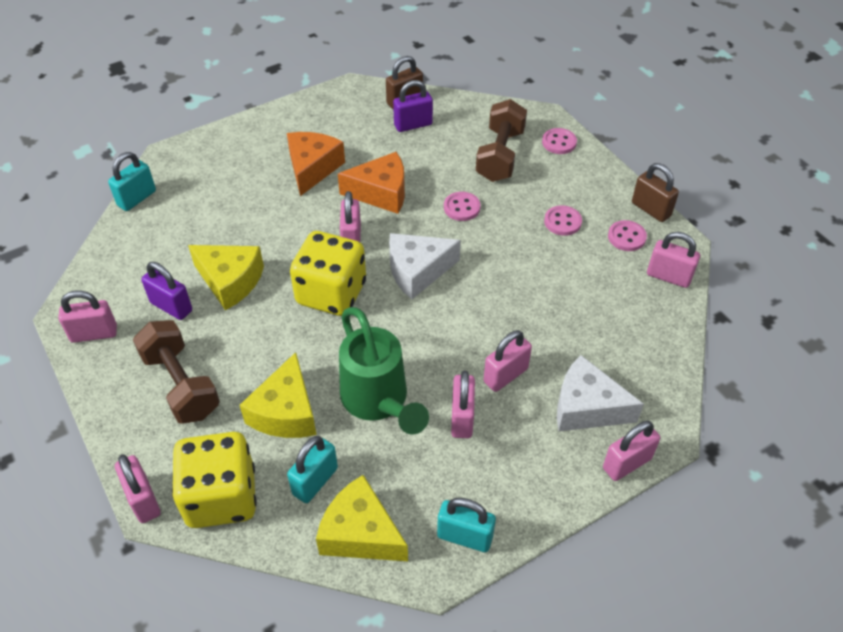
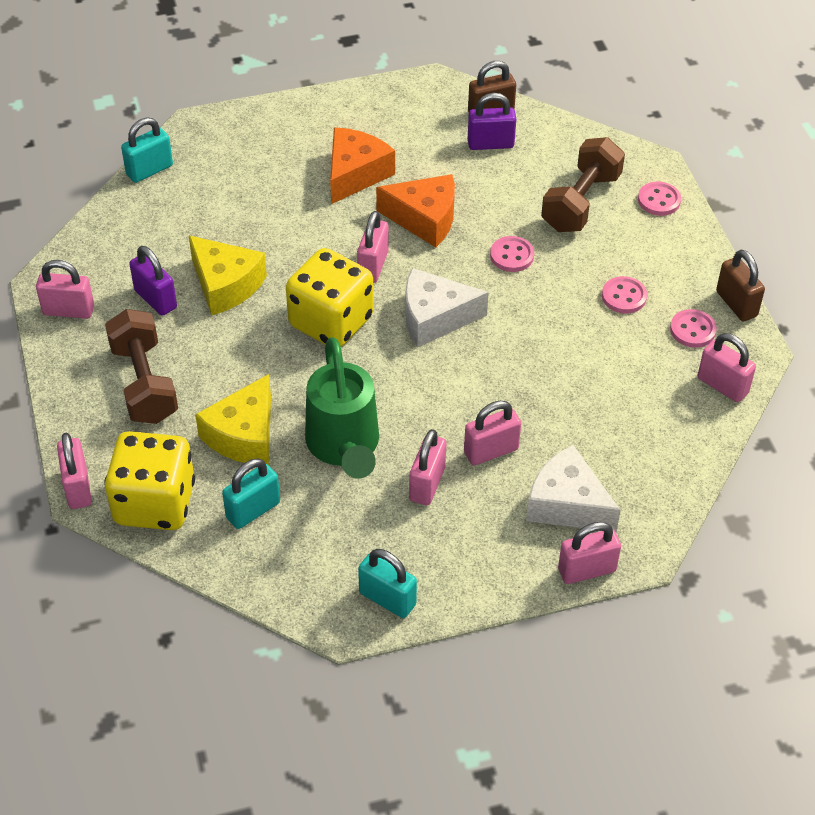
camera: 15 degrees right, 0 degrees up
(360, 533) = (282, 570): yellow cheese -> none

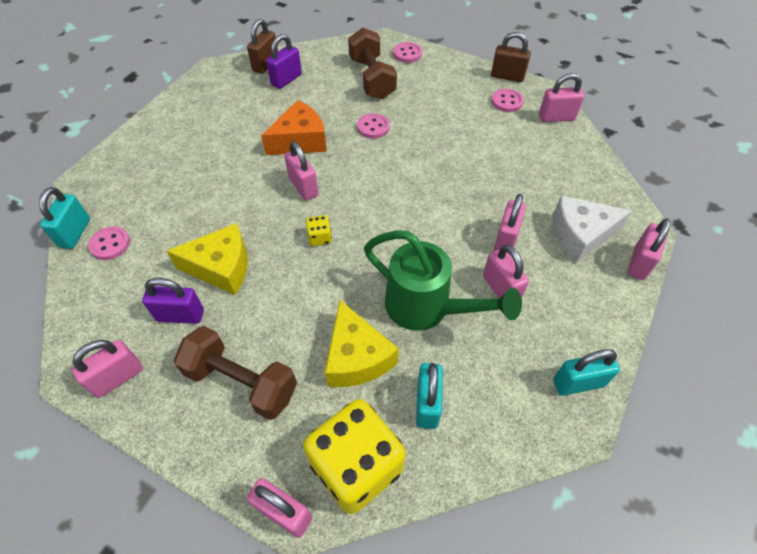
camera: 45 degrees left, 5 degrees up
(331, 321) = (319, 238): yellow dice -> yellow dice, size x0.40
(355, 174) = (226, 143): orange cheese -> none
(434, 318) = (376, 189): white cheese -> none
(624, 296) = (455, 108): pink button -> pink button (110, 244)

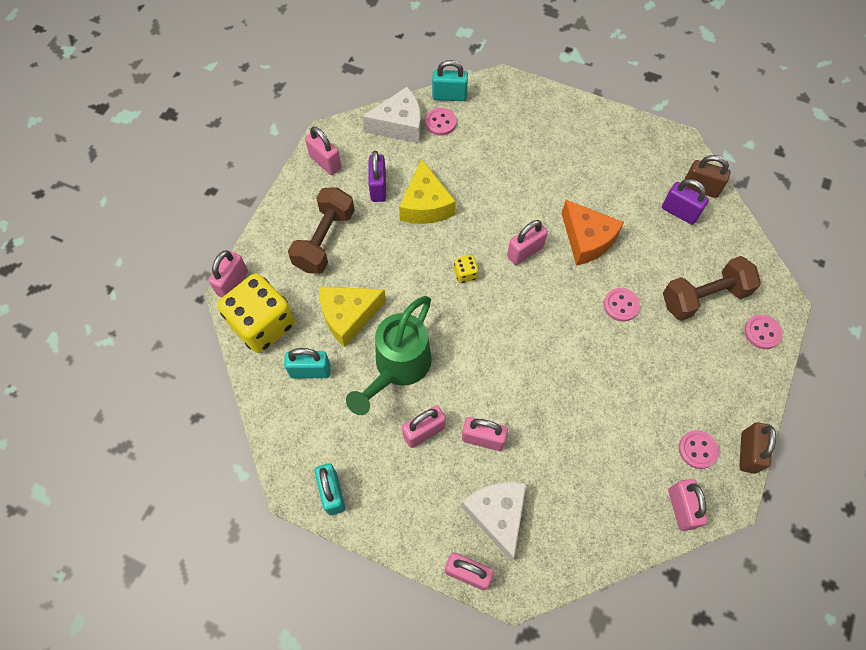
camera: 85 degrees right, 10 degrees up
(94, 287) = (399, 125): none -> white cheese

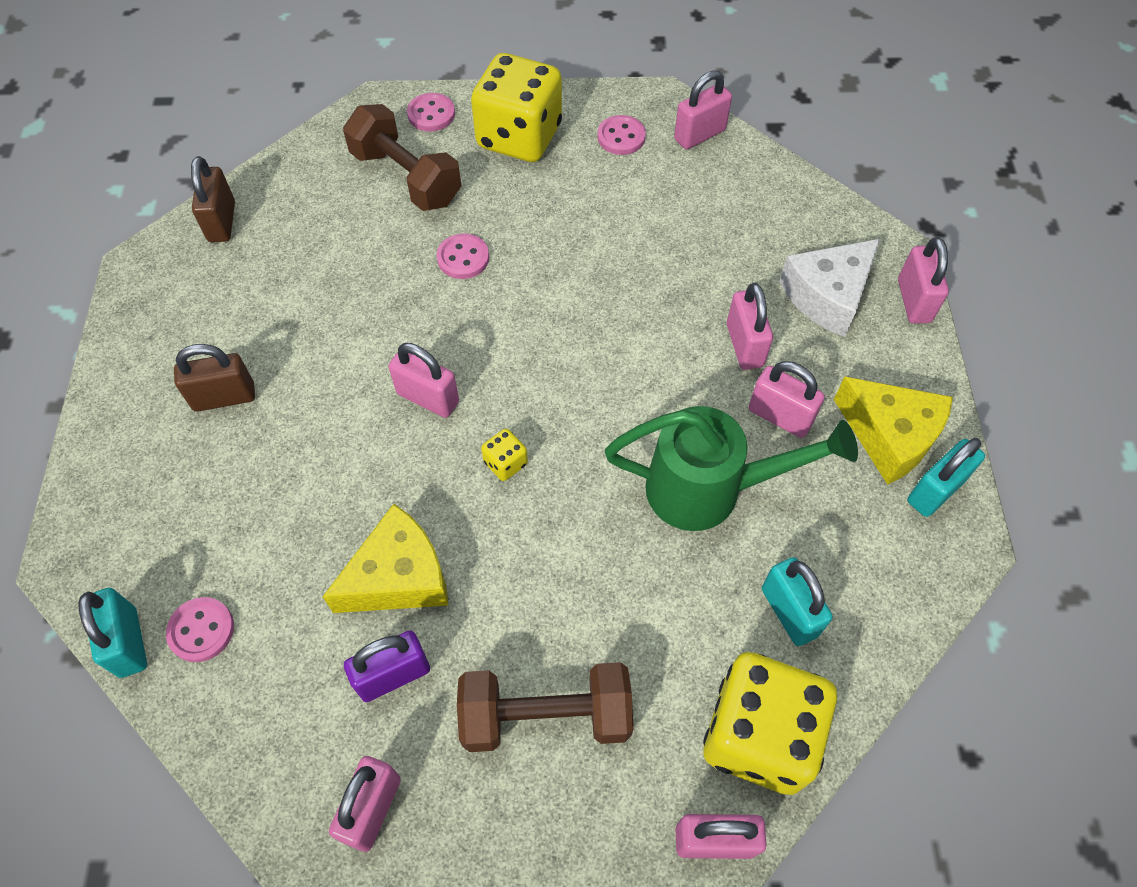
camera: 115 degrees left, 5 degrees down
(348, 316) = (667, 601): yellow cheese -> yellow cheese (890, 436)
(399, 125) = (230, 705): white cheese -> none
(587, 239) = (371, 327): orange cheese -> none
(679, 212) = (275, 235): purple padlock -> none
(720, 380) = (519, 137): none -> yellow dice
(748, 452) = (597, 95): brown padlock -> brown padlock (224, 397)

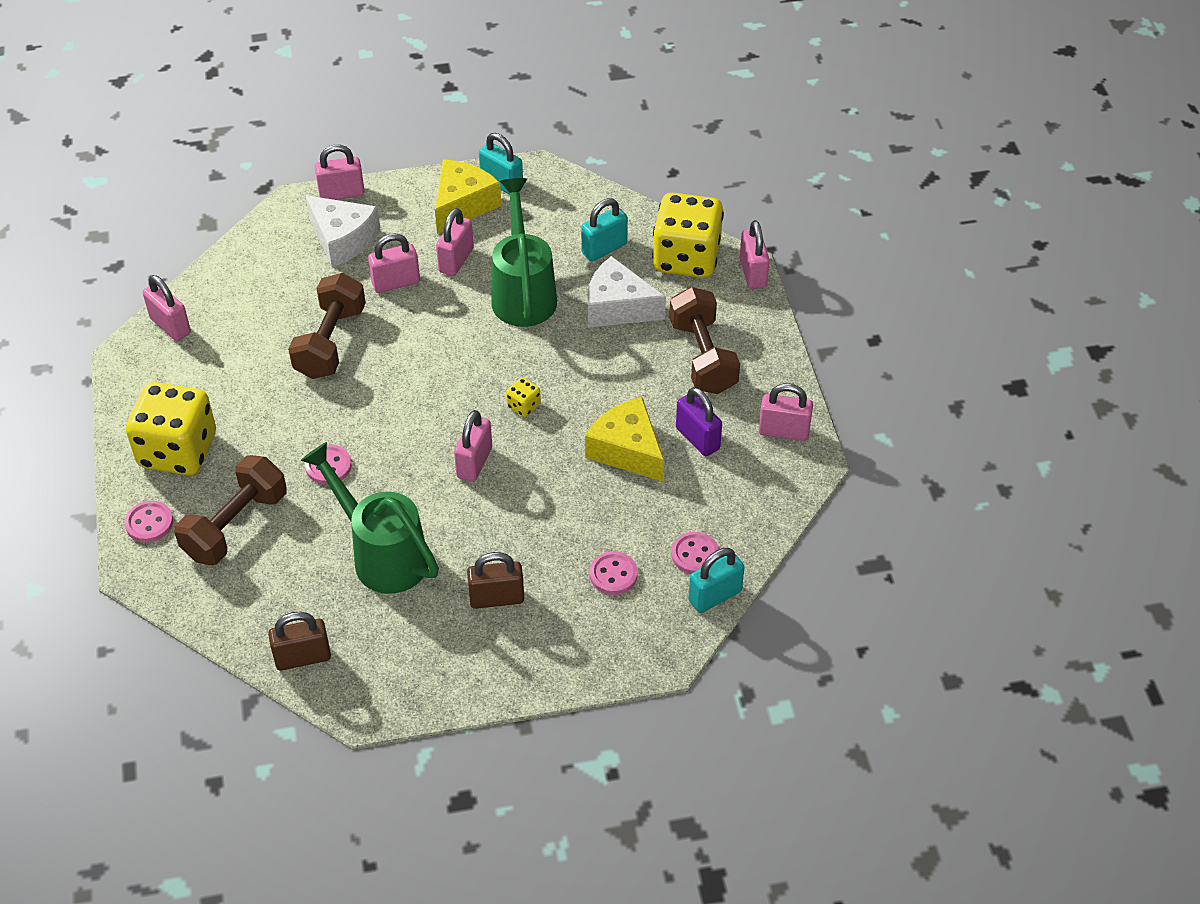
camera: 100 degrees left, 10 degrees down
(224, 397) = (496, 598): brown padlock -> brown padlock turned 75 degrees counterclockwise
(326, 296) = (381, 554): none -> green watering can
(621, 137) = (175, 378): pink button -> pink button (613, 574)
(651, 272) = (330, 342): none -> brown dumbbell
(665, 610) = (617, 307): none -> white cheese

